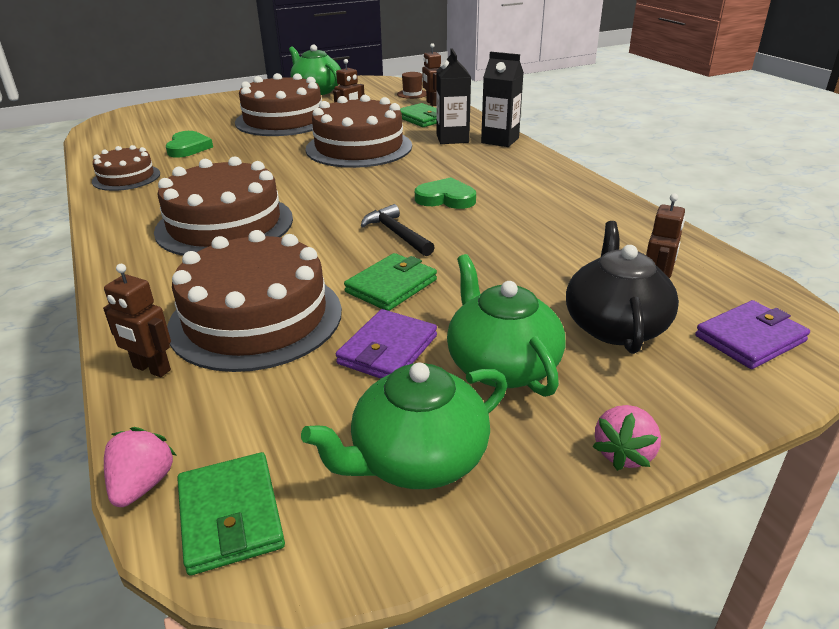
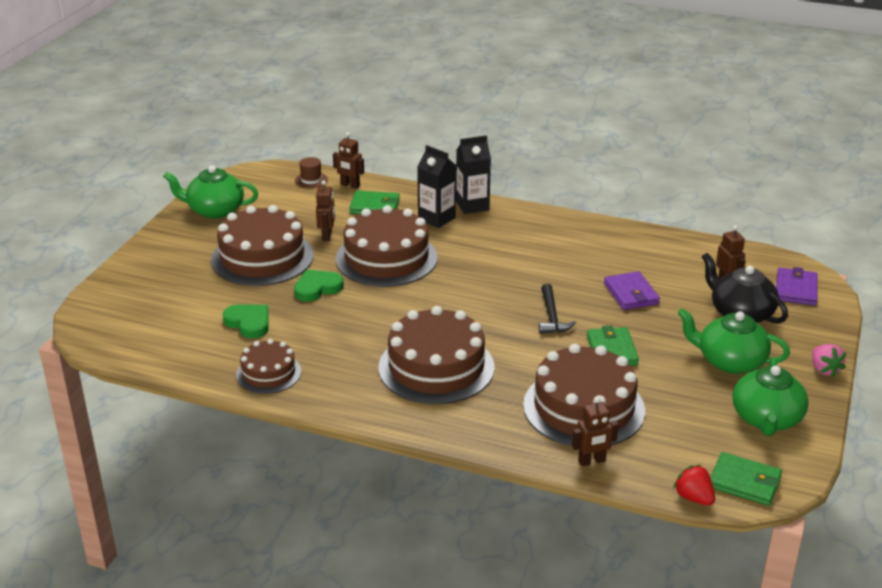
camera: 45 degrees left, 0 degrees up
(142, 485) = (693, 498): pink strawberry -> red strawberry
(387, 350) = (673, 384): purple wallet -> purple wallet (631, 294)
(397, 234) = (551, 316): black hammer -> black hammer turned 105 degrees counterclockwise
(446, 198) = (530, 275): green heart -> green heart (317, 288)

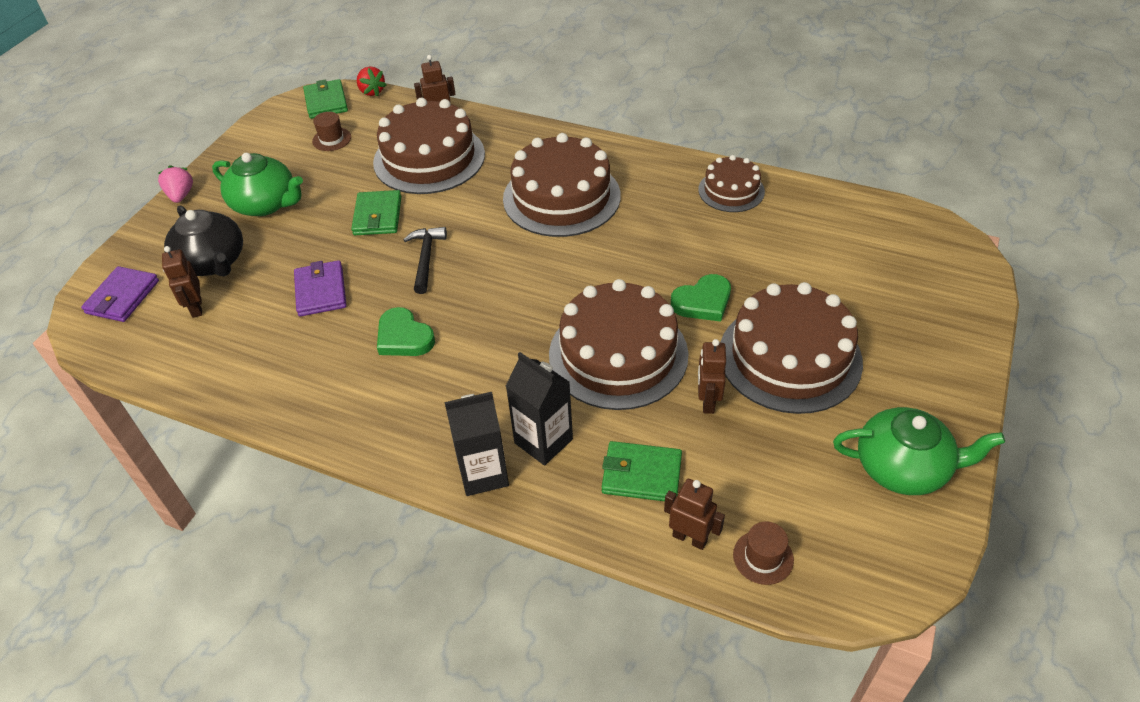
camera: 175 degrees left, 15 degrees up
(249, 323) = (772, 250): green heart -> green heart (404, 337)
(705, 431) = (331, 139): none -> brown hat
(744, 482) = (326, 102): green wallet -> green wallet turned 45 degrees clockwise
(766, 419) = (272, 149): green teapot -> none

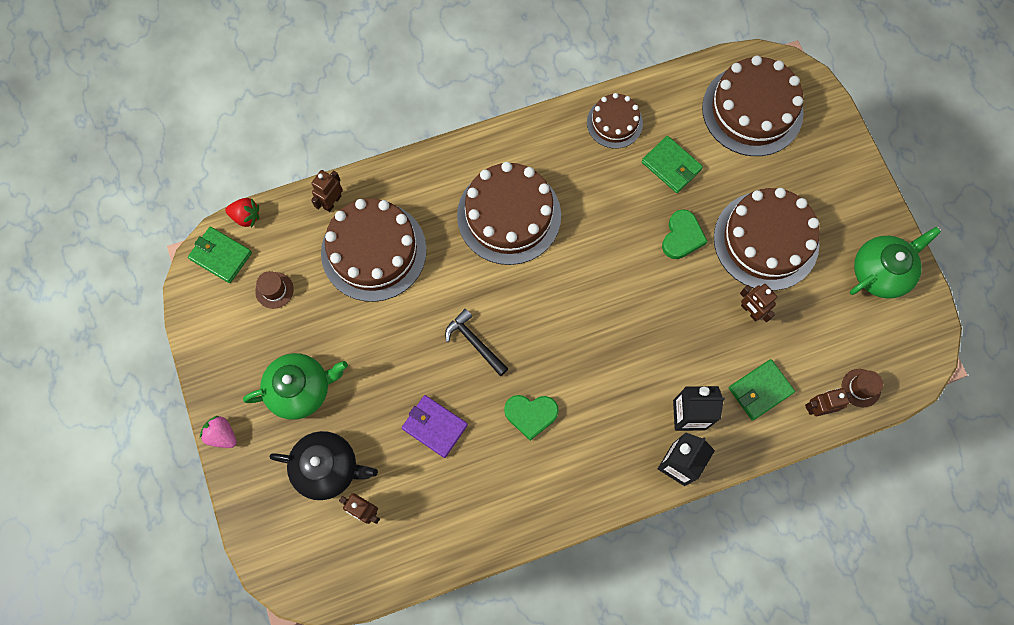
camera: 45 degrees left, 25 degrees up
(122, 297) = (299, 548): purple wallet -> none
(377, 216) = (398, 334): green wallet -> green wallet (671, 166)
(618, 354) = (671, 318): brown cake -> brown cake (752, 110)

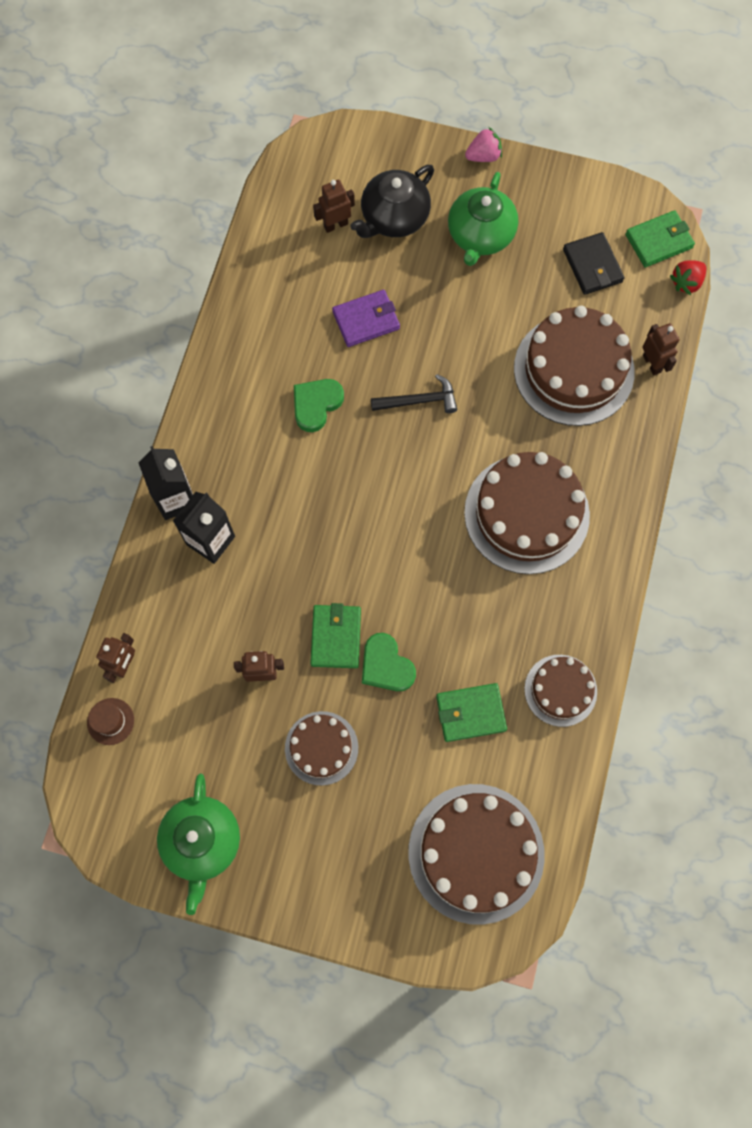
camera: 125 degrees right, 0 degrees up
(274, 290) = (592, 266): brown hat -> black wallet
(760, 390) = (182, 623): green wallet -> green wallet (336, 637)
(766, 240) = (321, 748): brown cake -> brown cake, size x0.56

